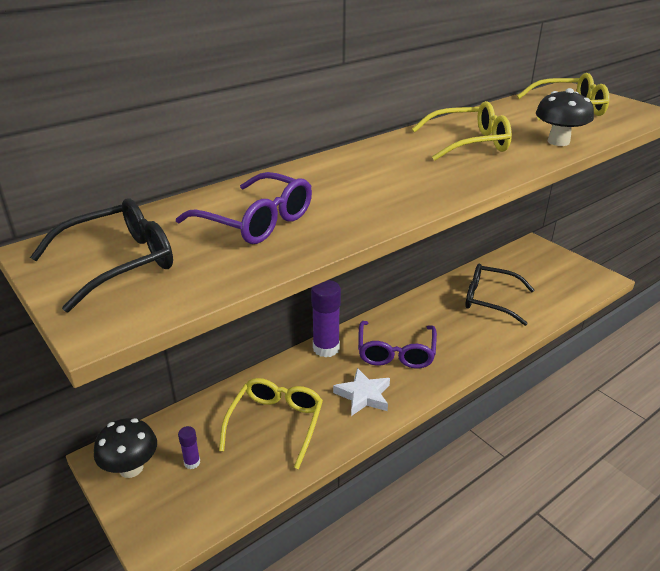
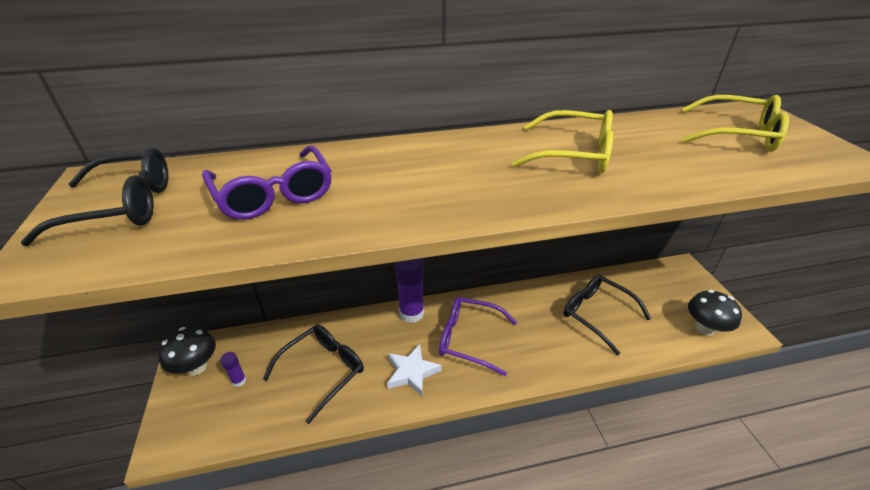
camera: 25 degrees right, 5 degrees up
(276, 424) = (323, 371): yellow glasses -> black glasses
(396, 352) = (469, 339): purple glasses -> purple glasses turned 75 degrees clockwise
(558, 142) = (685, 174): black mushroom -> black mushroom (704, 328)

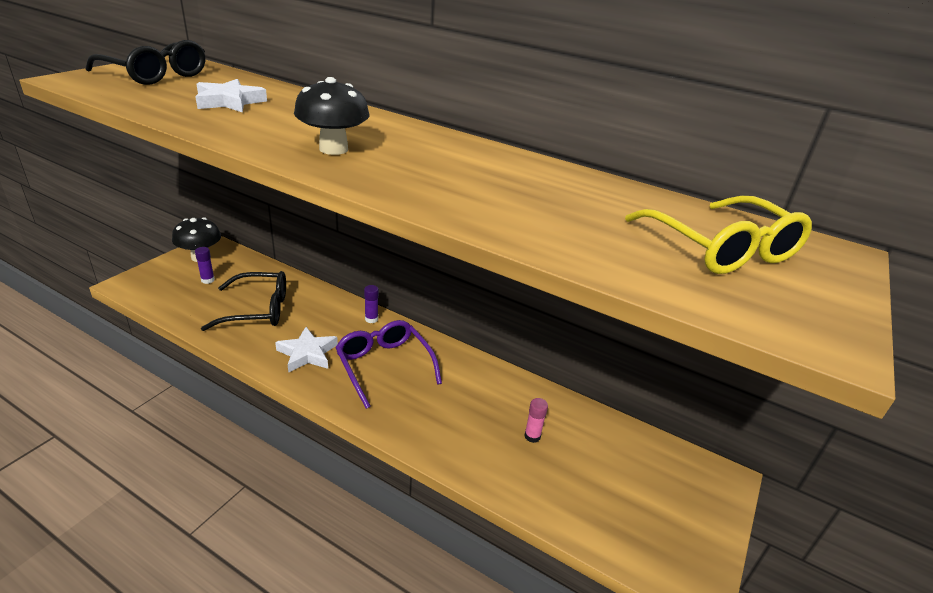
camera: 40 degrees right, 5 degrees down
(274, 194) = (229, 101): purple glasses -> white star
(411, 313) = (371, 319): purple glue stick -> purple glue stick, size x0.48
(573, 154) = (485, 176): yellow glasses -> none
(597, 314) = (532, 436): black glasses -> pink glue stick
(704, 328) = (640, 541): black mushroom -> black mushroom (333, 149)

